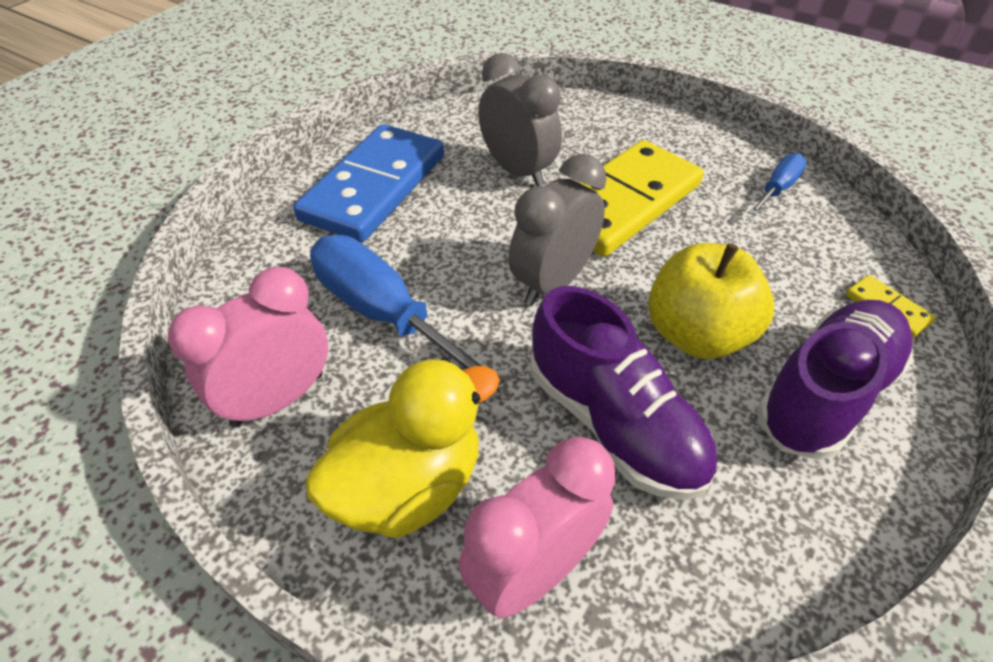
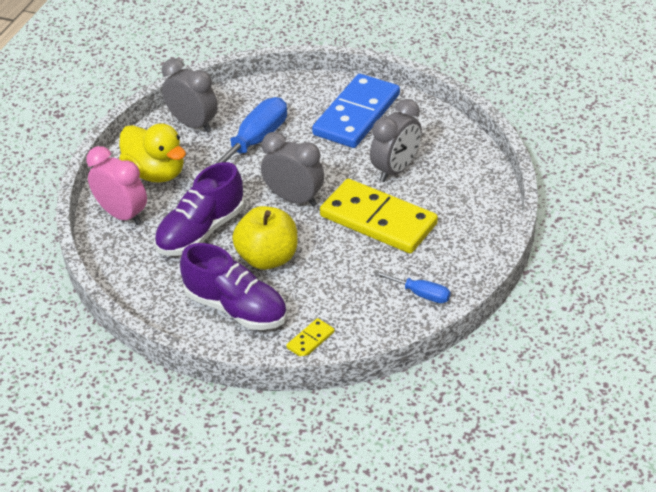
camera: 80 degrees right, 5 degrees down
(278, 399) = (193, 124): pink clock -> grey clock
(374, 187) = (357, 115): blue domino -> blue domino turned 75 degrees counterclockwise

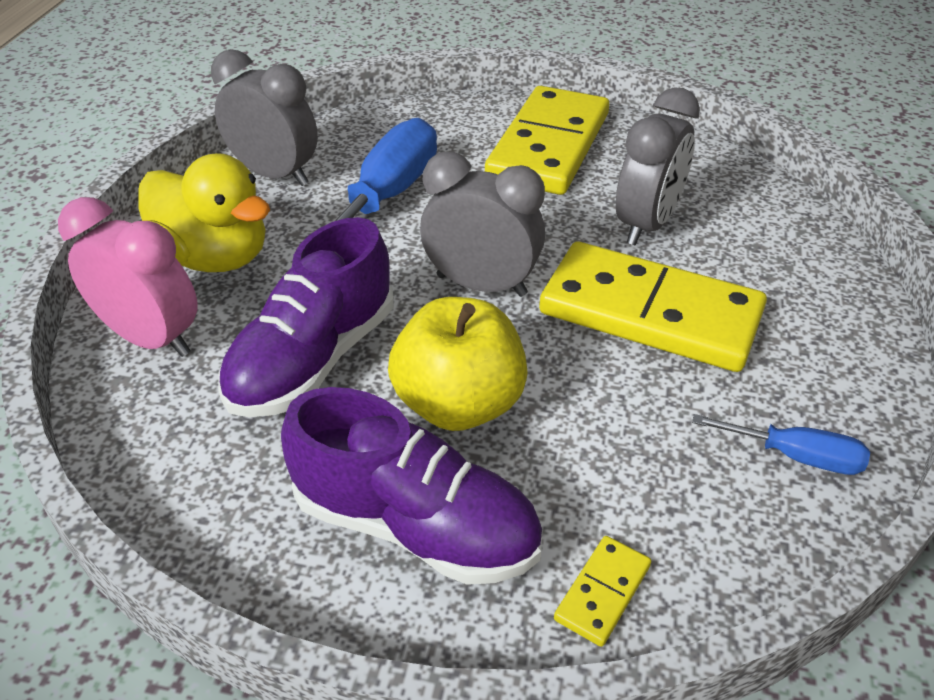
camera: 10 degrees left, 0 degrees up
(357, 115) = (549, 146): blue domino -> yellow domino

